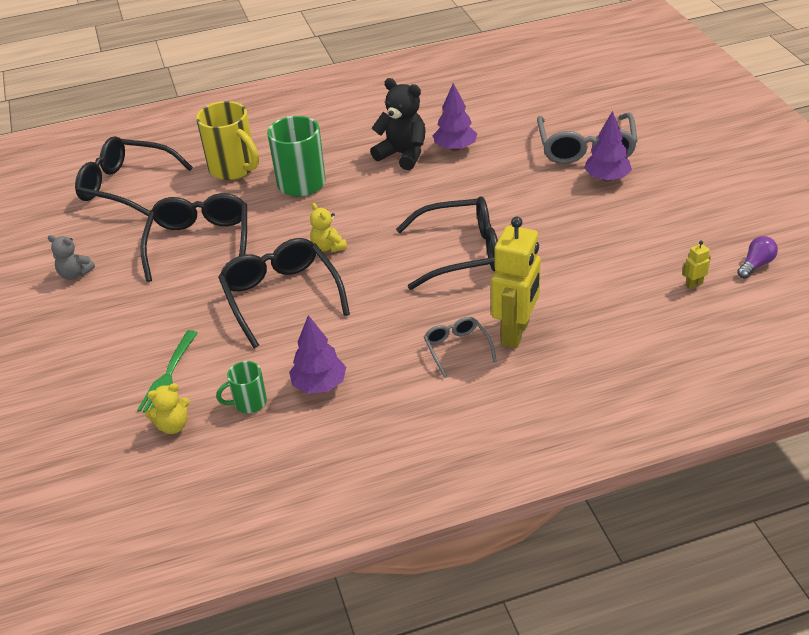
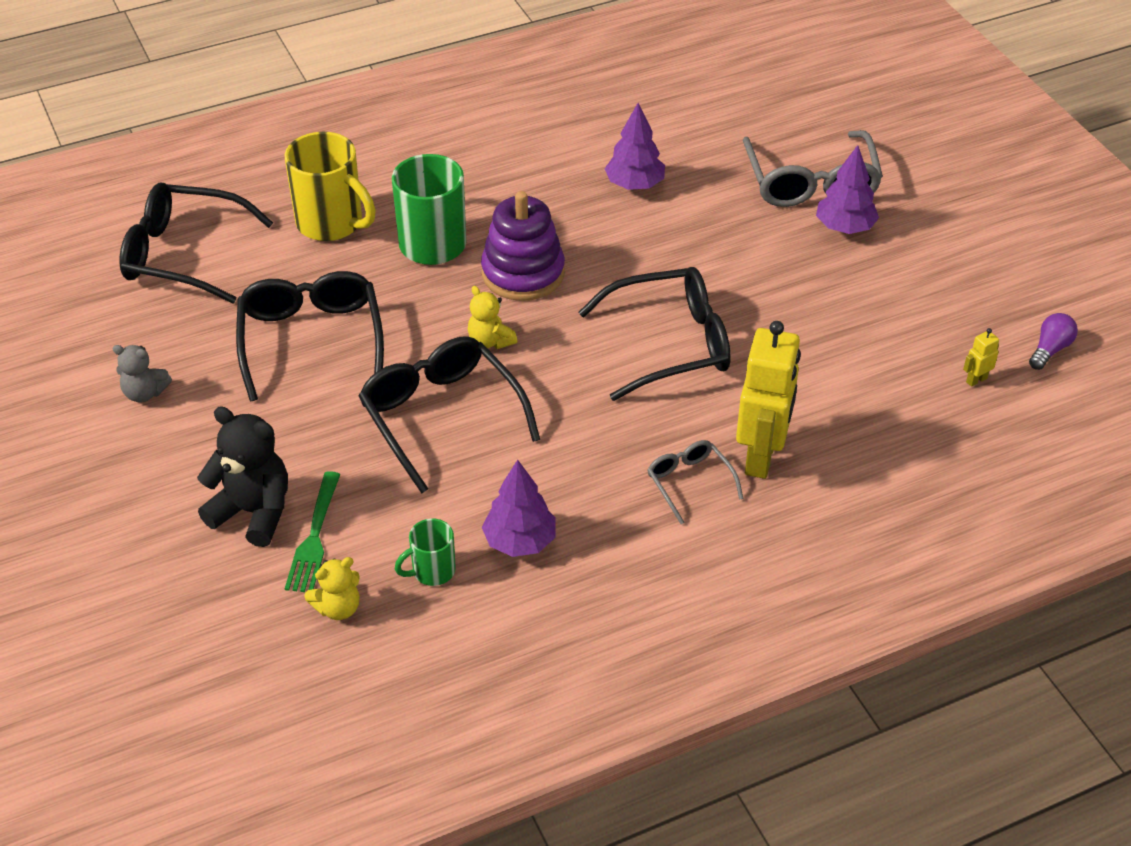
camera: 10 degrees left, 5 degrees up
(362, 203) = (523, 273): none -> purple stacking toy
(403, 155) = (564, 197): black teddy bear -> black teddy bear (253, 512)

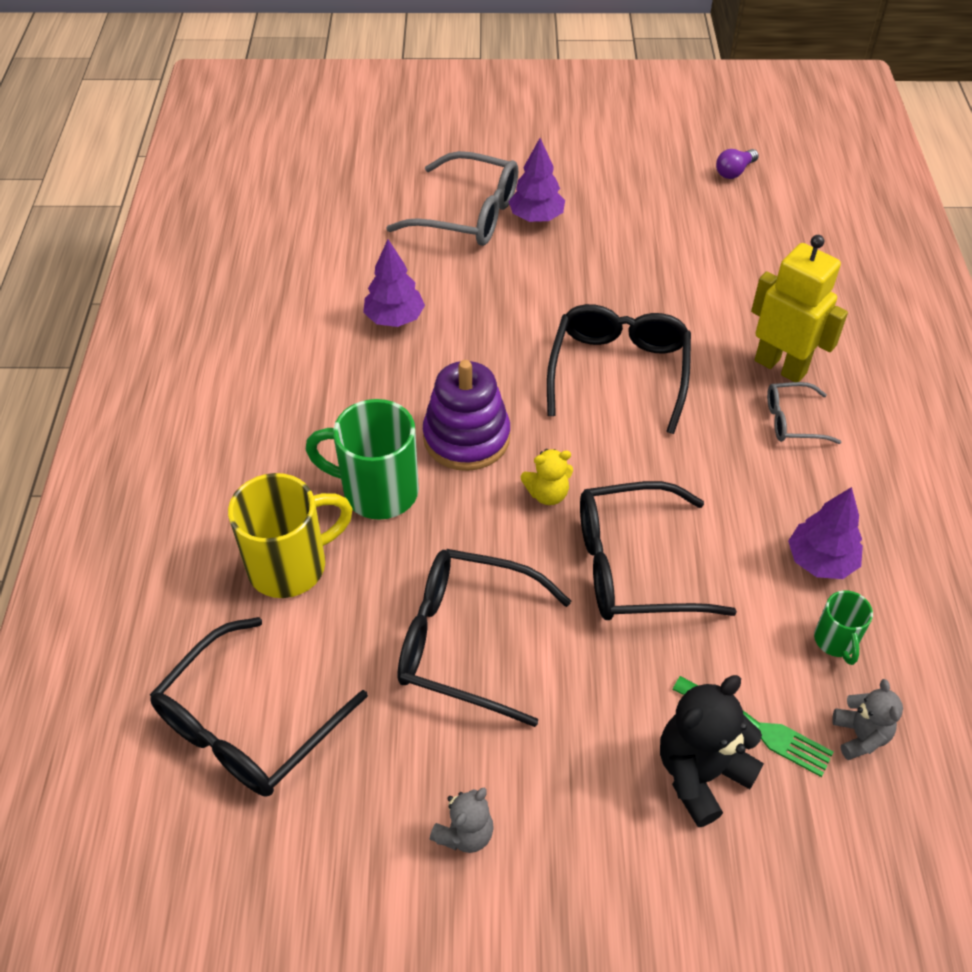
camera: 65 degrees left, 5 degrees up
(338, 608) = (860, 736): yellow teddy bear -> grey teddy bear
(976, 380) = (748, 219): yellow robot -> none
(1050, 349) = (734, 172): purple light bulb -> purple light bulb turned 105 degrees counterclockwise

